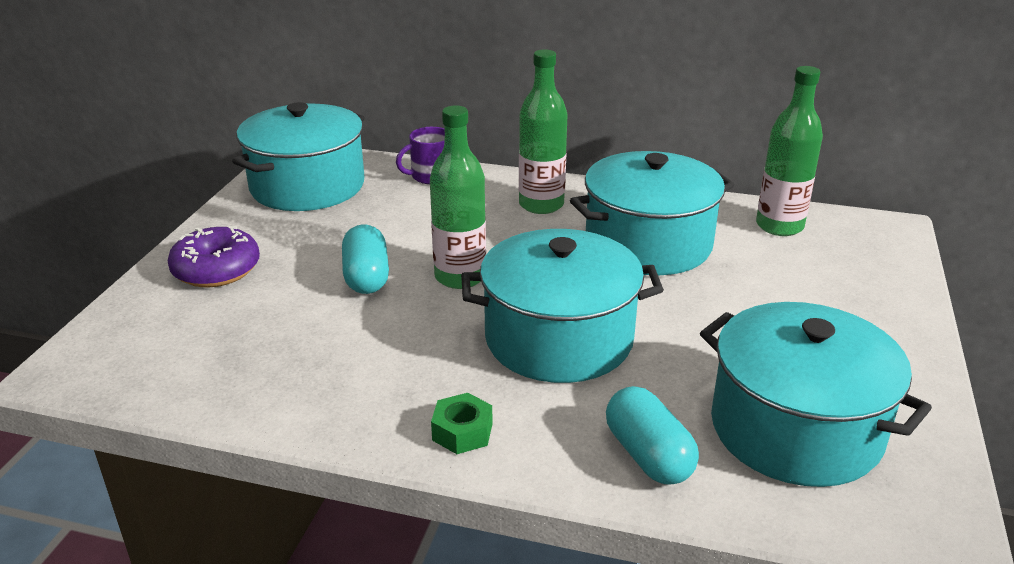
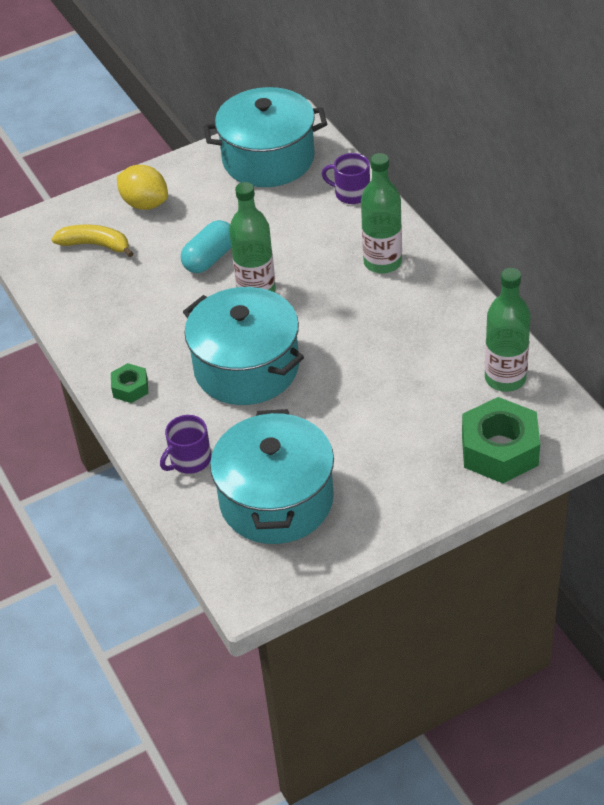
camera: 50 degrees right, 15 degrees up
(204, 329) = (95, 245): none -> yellow banana
(216, 270) = (145, 204): purple donut -> yellow lemon
(648, 244) = (397, 336): turquoise pot -> none
(648, 455) = (189, 460): turquoise capsule -> purple mug
(872, 271) = (499, 450): none -> green nut

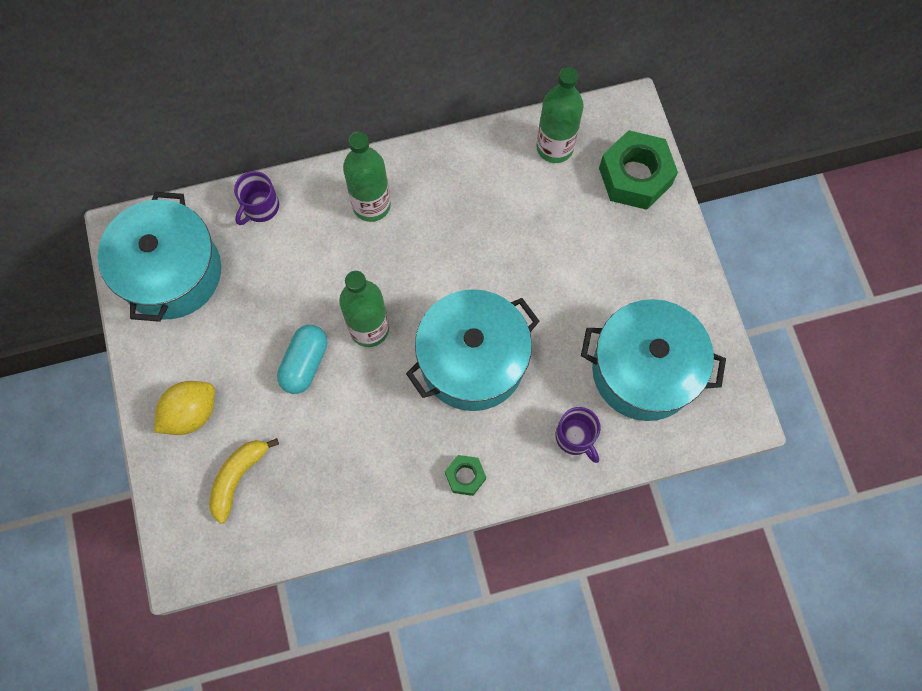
camera: 80 degrees left, 25 degrees up
(209, 258) = (305, 363): turquoise capsule -> turquoise capsule turned 60 degrees clockwise

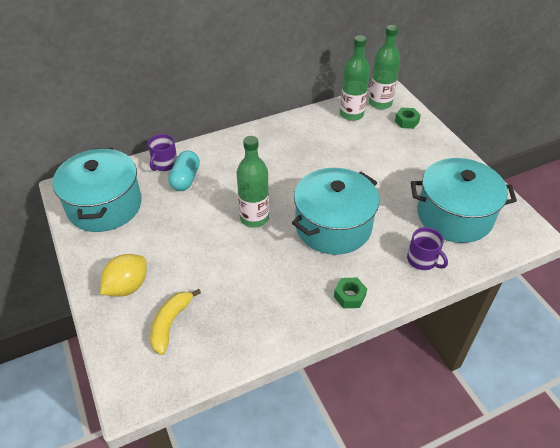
camera: 10 degrees left, 25 degrees down
(305, 363) = (211, 244): turquoise capsule -> turquoise capsule (185, 179)
(371, 205) = (241, 154): green bottle -> green bottle (380, 103)
(635, 176) = (406, 121): green nut -> green nut, size x0.50

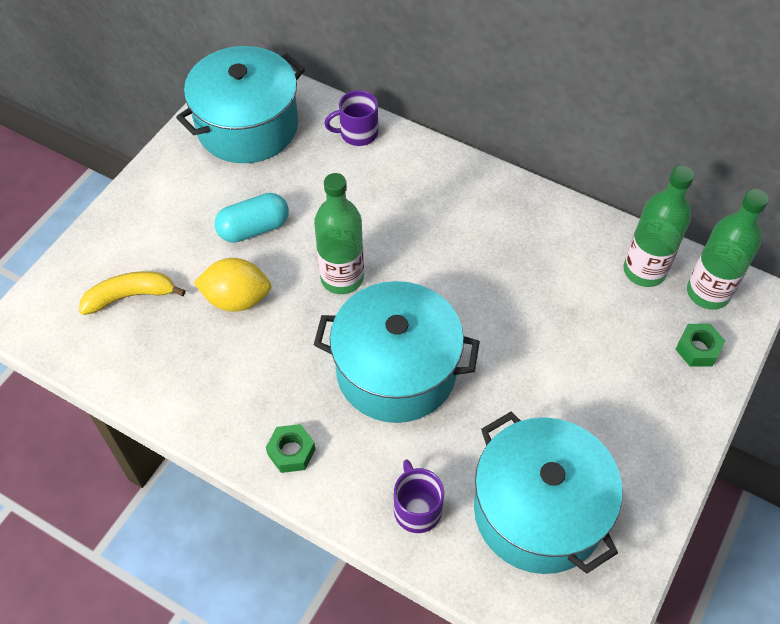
camera: 55 degrees right, 10 degrees up
(127, 286) = (152, 226): yellow lemon -> yellow lemon (237, 299)
(185, 179) = (350, 169): turquoise capsule -> turquoise capsule (254, 228)
(422, 260) = (417, 508): purple mug -> purple mug turned 150 degrees clockwise

